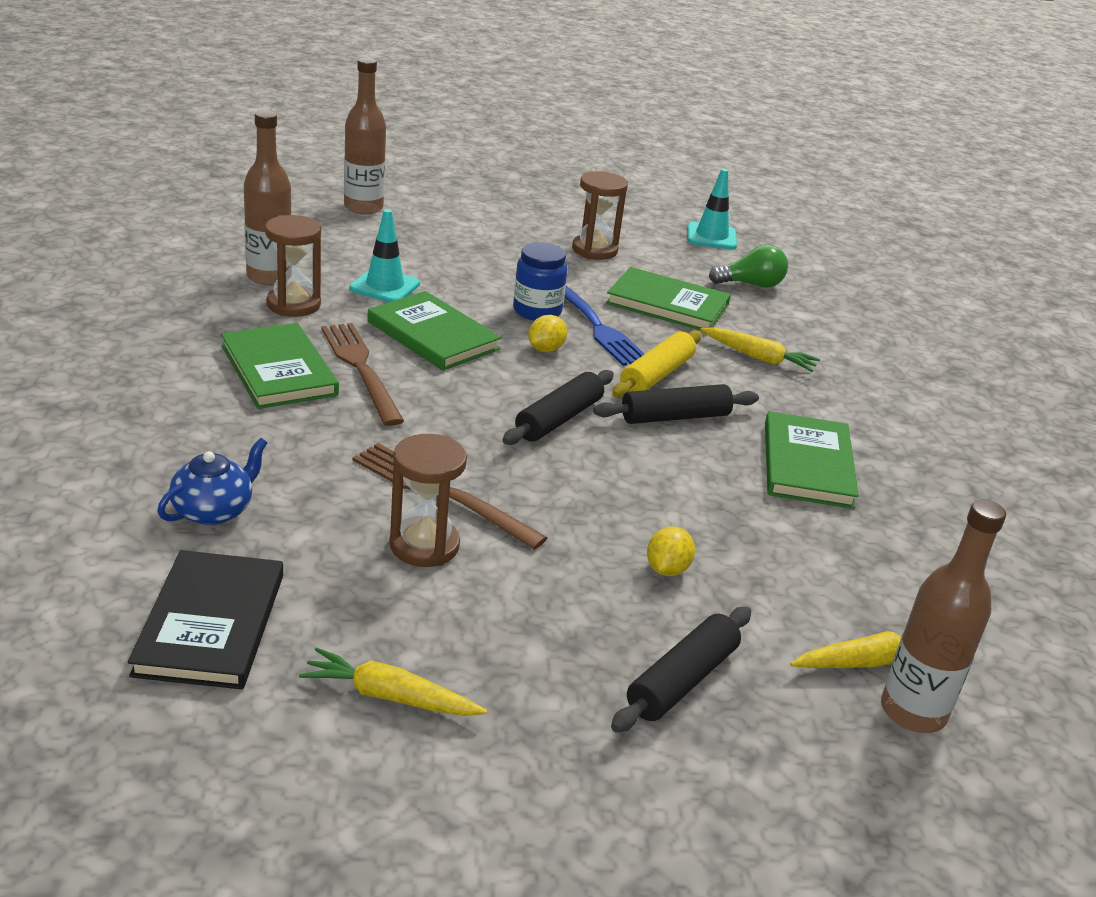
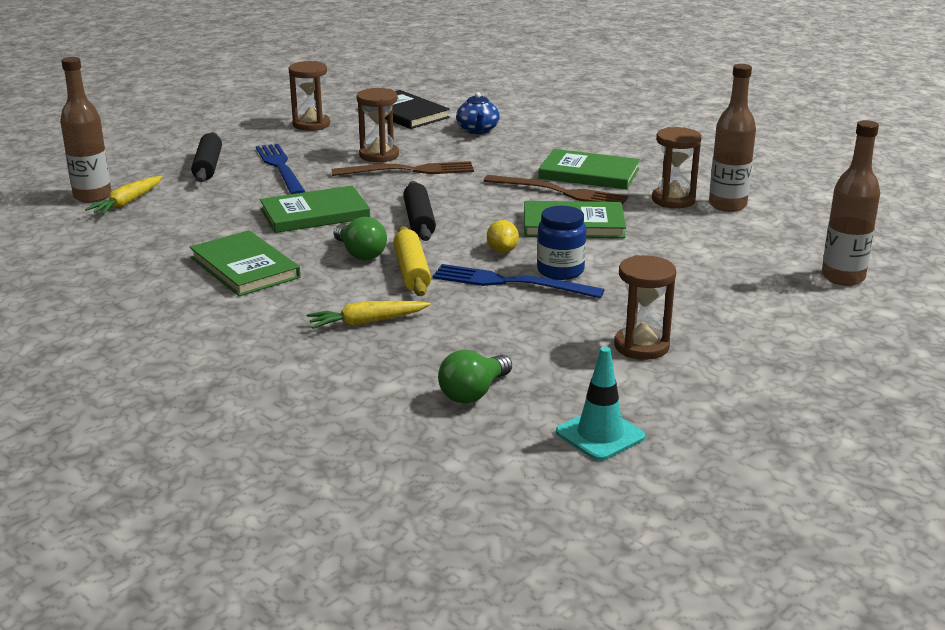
camera: 140 degrees right, 5 degrees down
(385, 286) = (669, 235): turquoise traffic cone -> none
(390, 696) = (311, 125): yellow carrot -> brown hourglass
(584, 606) = (280, 168): none -> blue fork
(667, 304) = (497, 328): green book -> green book (315, 214)
(667, 569) = (262, 192): yellow lemon -> none
(675, 417) = (360, 253): black rolling pin -> green light bulb

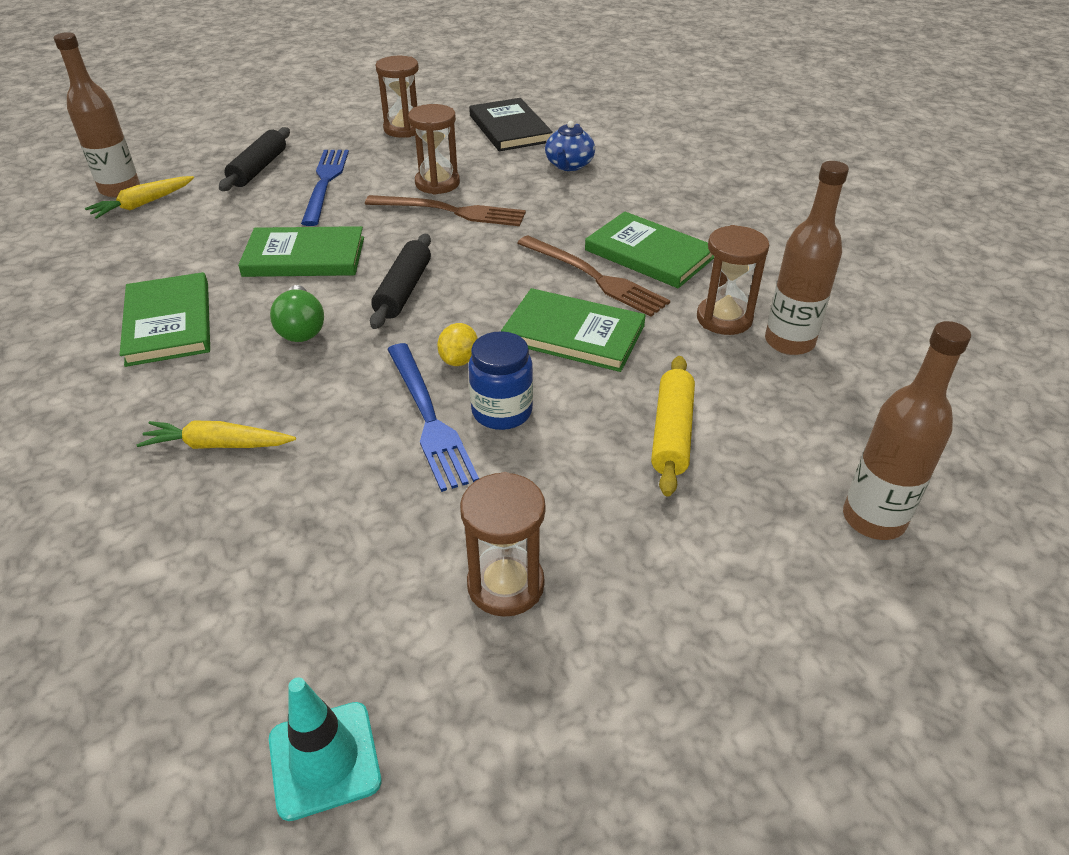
camera: 20 degrees right, 15 degrees up
(411, 271) = (333, 371): yellow rolling pin -> yellow rolling pin (671, 433)
(473, 393) = (234, 614): green light bulb -> none
(511, 283) = (428, 418): blue fork -> blue fork turned 150 degrees counterclockwise

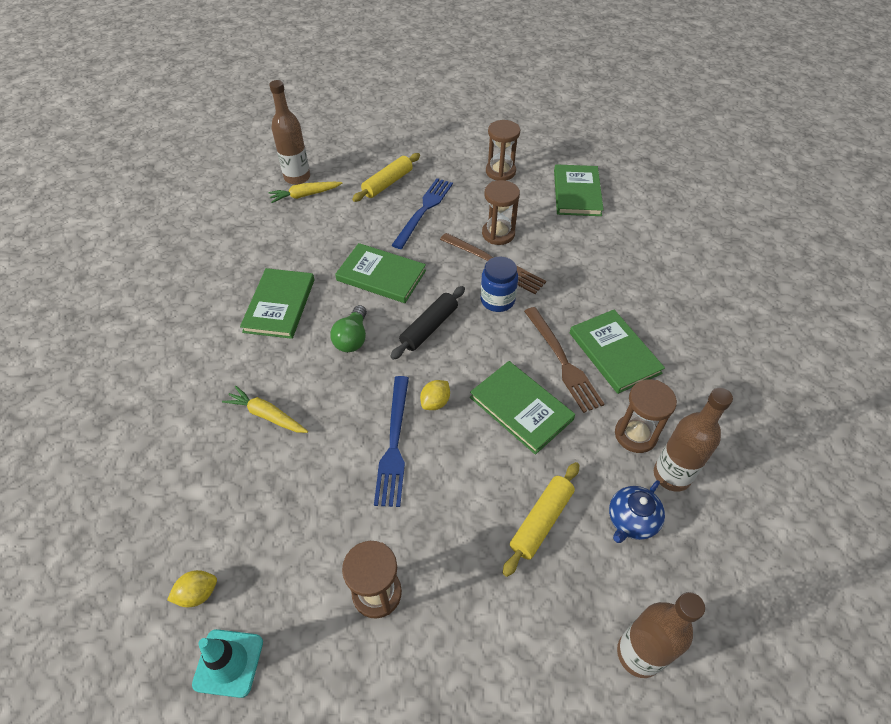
camera: 25 degrees right, 10 degrees up
(222, 693) = (198, 593): none -> yellow lemon
(259, 168) = (387, 183): black rolling pin -> yellow rolling pin
(502, 411) = (441, 457): blue jar -> blue jar (497, 300)
(510, 128) = (577, 193): black book -> green book
(569, 165) = (601, 244): blue teapot -> blue teapot (631, 520)

